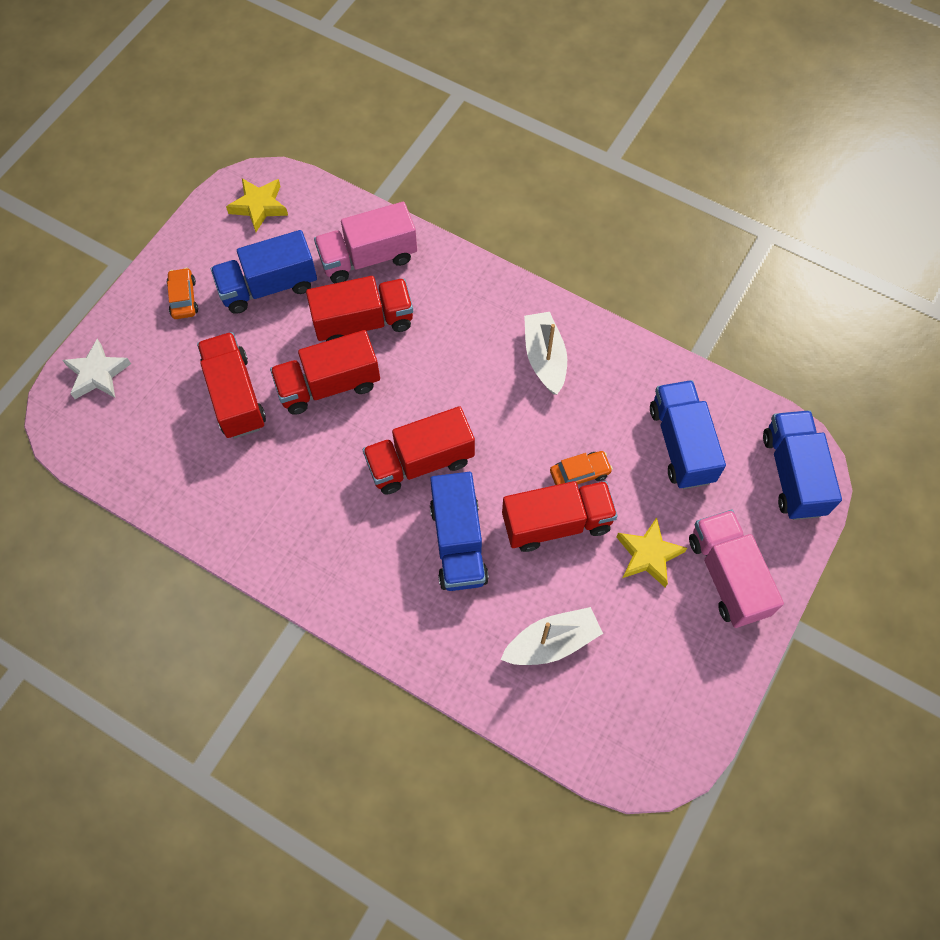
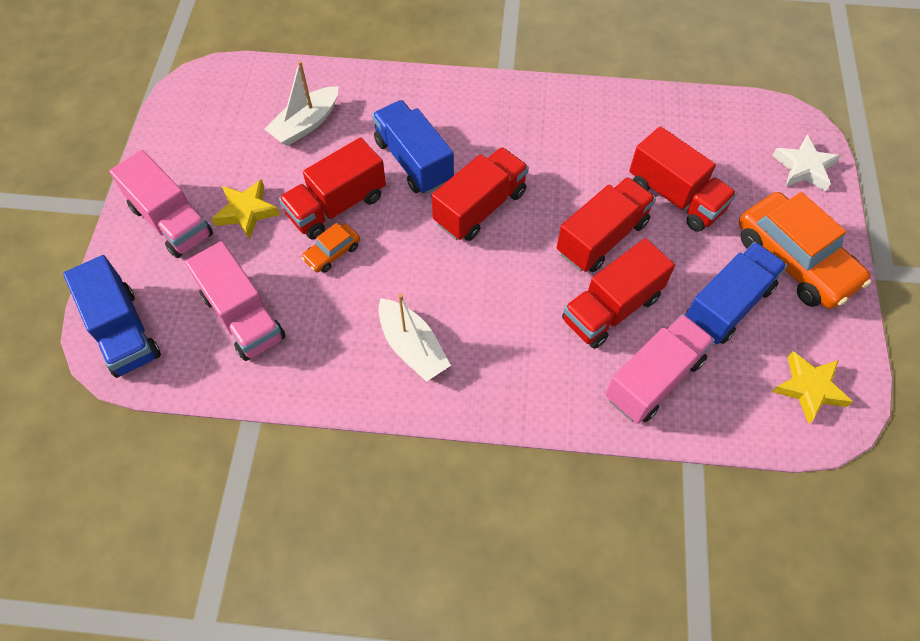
camera: 155 degrees right, 5 degrees down
(183, 298) = (795, 260): orange car -> orange car, size x2.19
(681, 444) = (243, 316): blue truck -> pink truck

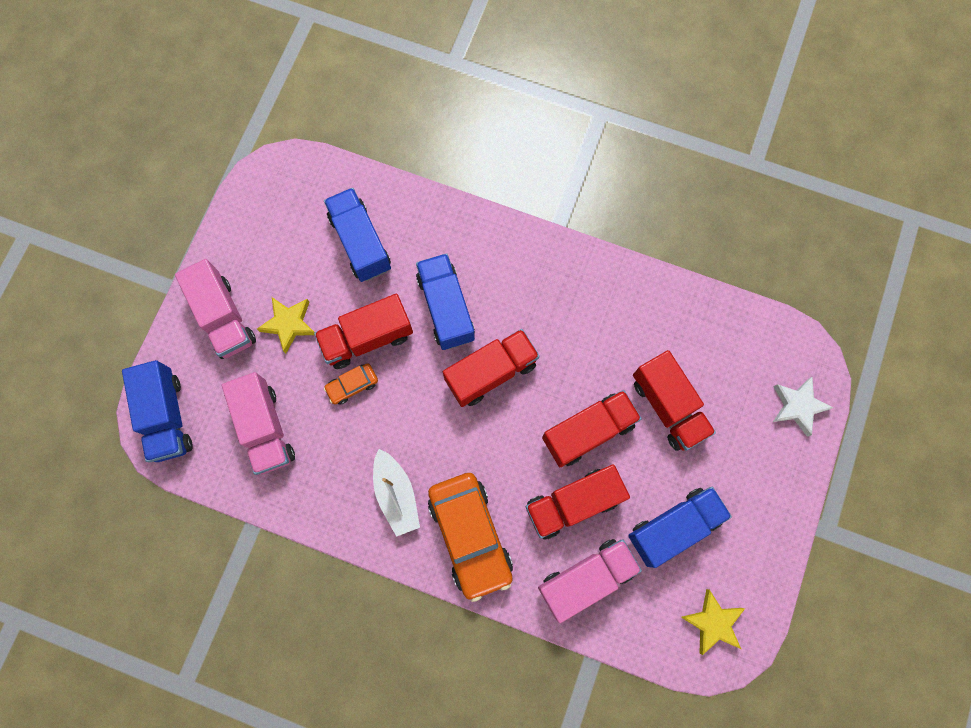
camera: 15 degrees right, 15 degrees up
(306, 124) = (360, 243): white boat -> blue truck
(795, 260) = (750, 499): orange car -> orange car (470, 535)

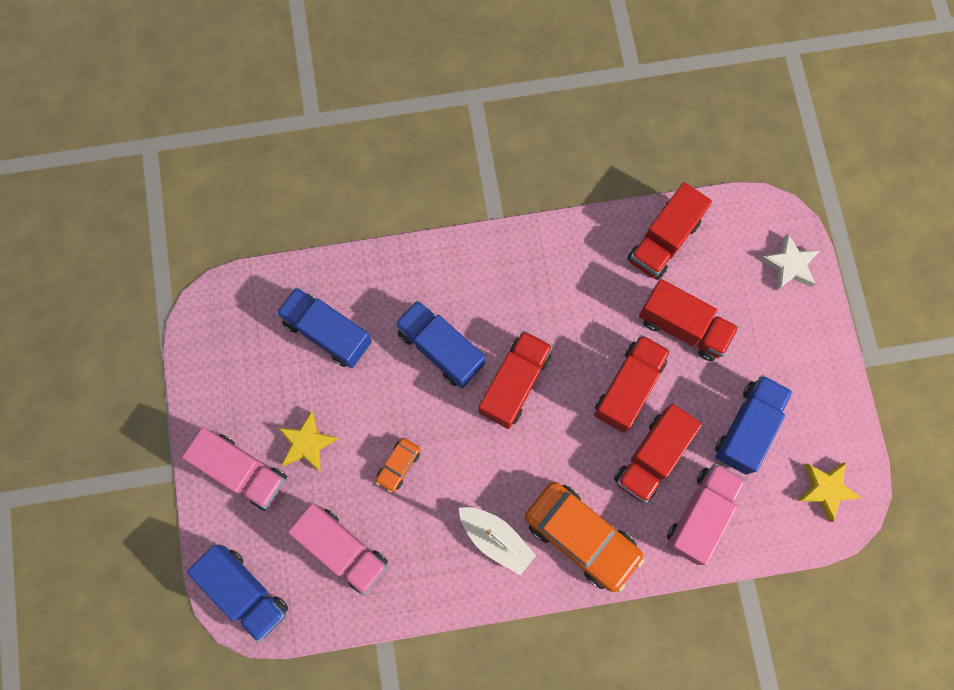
camera: 30 degrees left, 0 degrees up
(367, 338) = (386, 415): red truck -> red truck (663, 240)

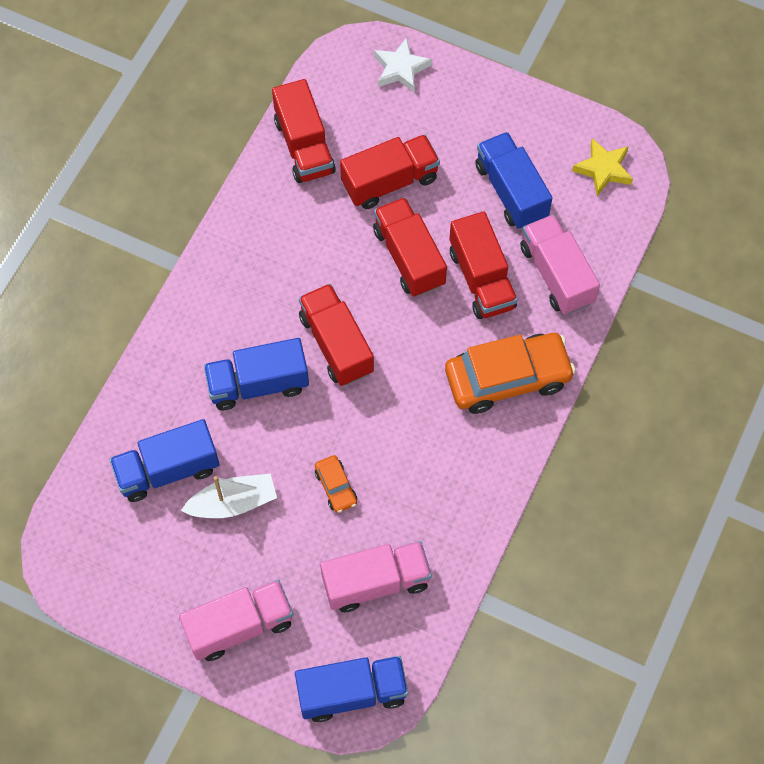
camera: 55 degrees left, 10 degrees down
(307, 443) = (256, 552): yellow star -> none
(495, 539) = (460, 448): white boat -> white boat (233, 502)

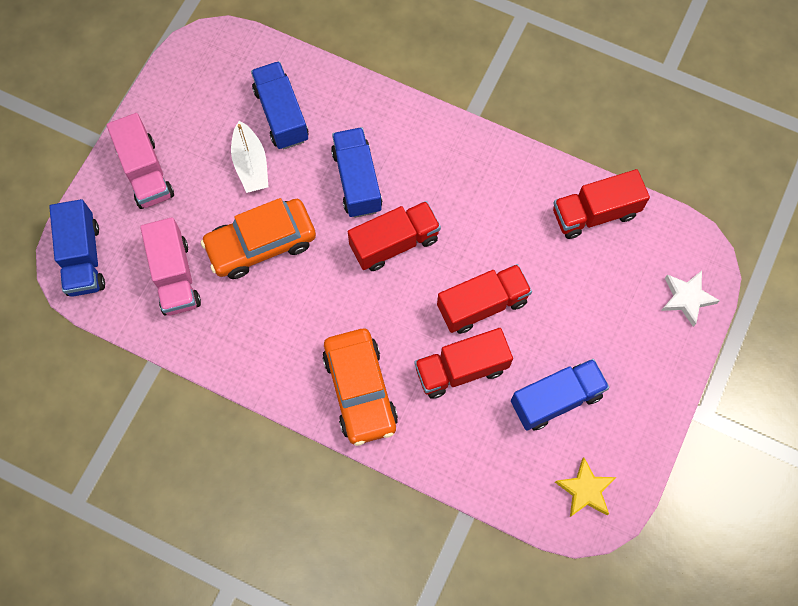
camera: 90 degrees right, 5 degrees up
(336, 487) = (261, 244): orange car -> orange car, size x2.19
(390, 181) = (561, 288): red truck -> none
(556, 274) = (467, 439): pink truck -> none

